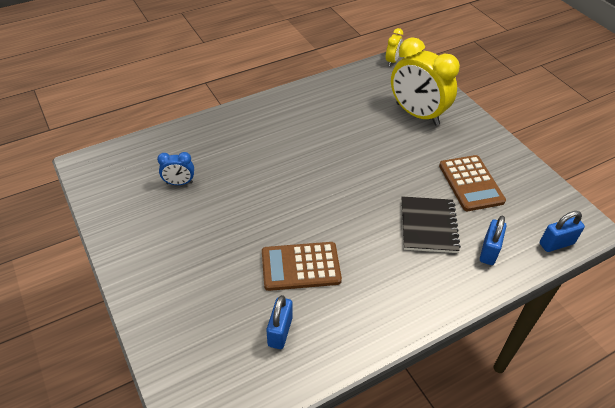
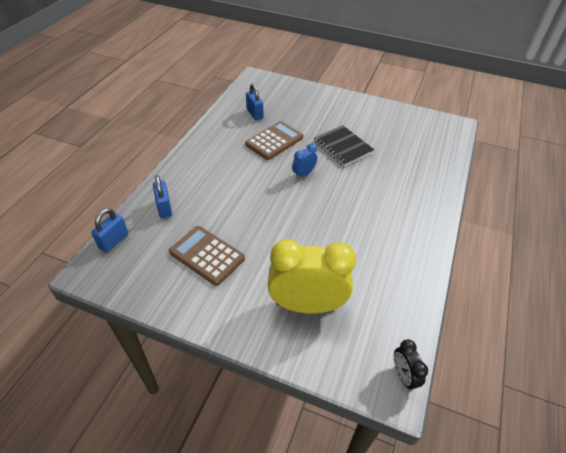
camera: 140 degrees right, 0 degrees up
(179, 183) = (395, 144): blue clock -> blue clock (303, 174)
(392, 61) = (403, 376): yellow clock -> black clock
(428, 226) = (218, 202): black notebook -> black notebook (343, 147)

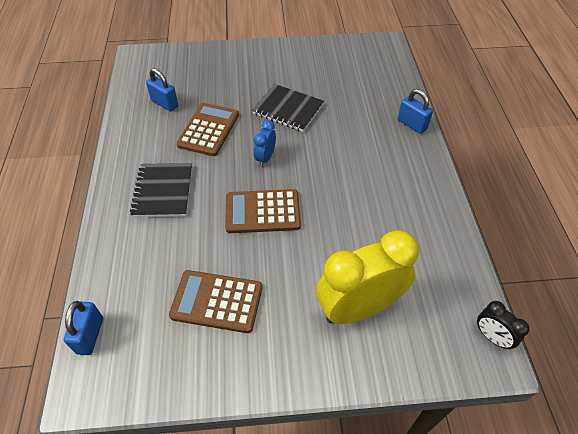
camera: 25 degrees left, 5 degrees up
(164, 208) = (128, 265): blue padlock -> blue padlock (412, 124)
(217, 170) = (163, 191): none -> black notebook
(277, 210) = (262, 212): none -> brown calculator

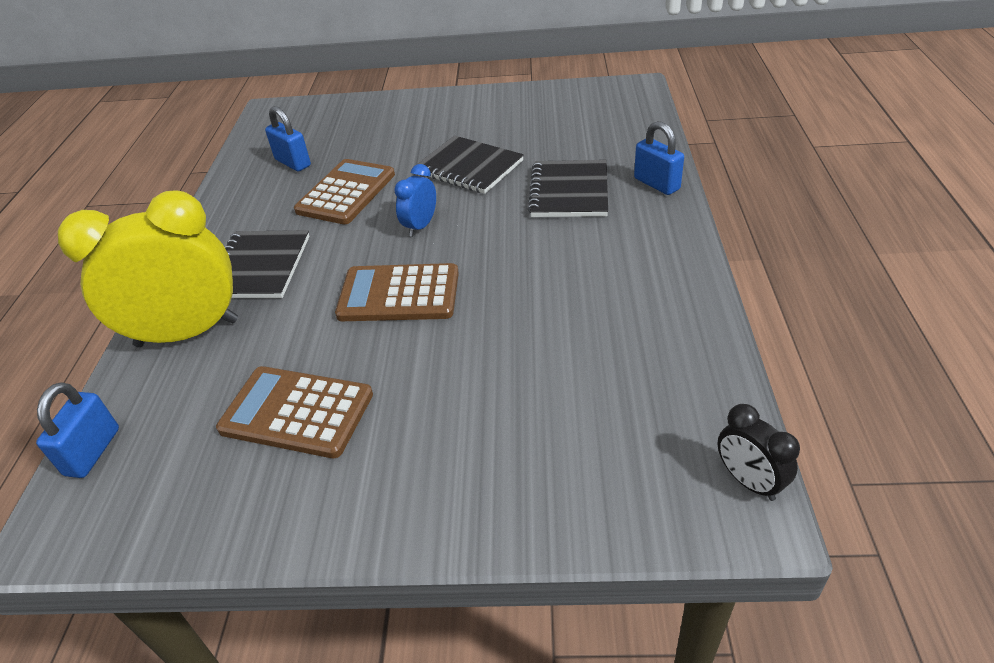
camera: 10 degrees right, 10 degrees down
(357, 130) = (569, 191): none -> black notebook
(359, 308) = (522, 429): yellow clock -> yellow clock (187, 333)

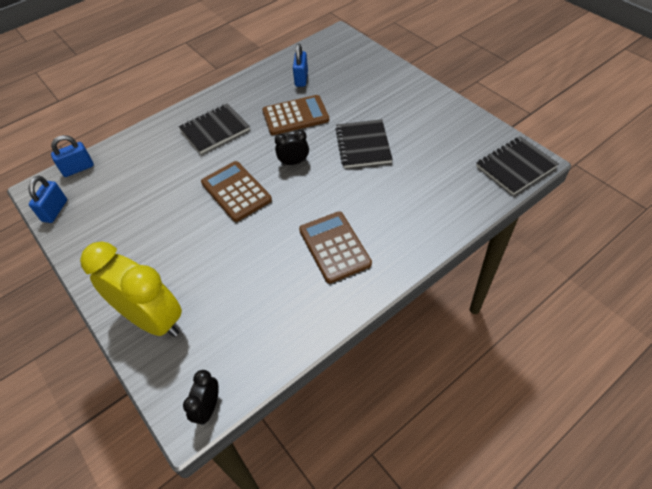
camera: 50 degrees right, 10 degrees up
(187, 333) = (157, 142): yellow clock -> yellow clock (153, 320)
(297, 412) = (138, 212): brown calculator -> brown calculator (334, 247)
(420, 226) = (294, 162): blue clock -> black clock
(569, 191) = (381, 201): black notebook -> black notebook (516, 167)
(656, 184) = (428, 236): blue padlock -> blue padlock (55, 211)

